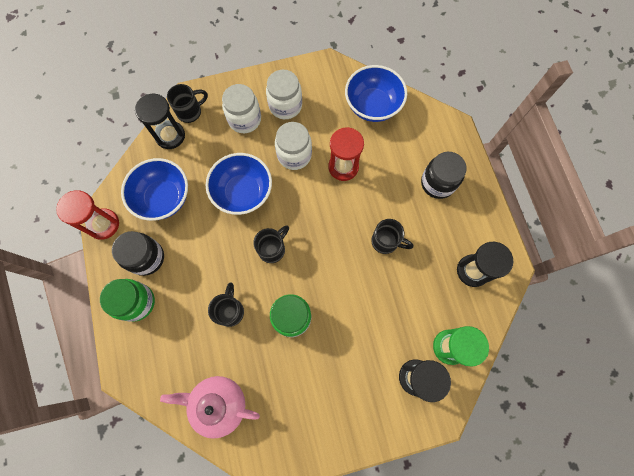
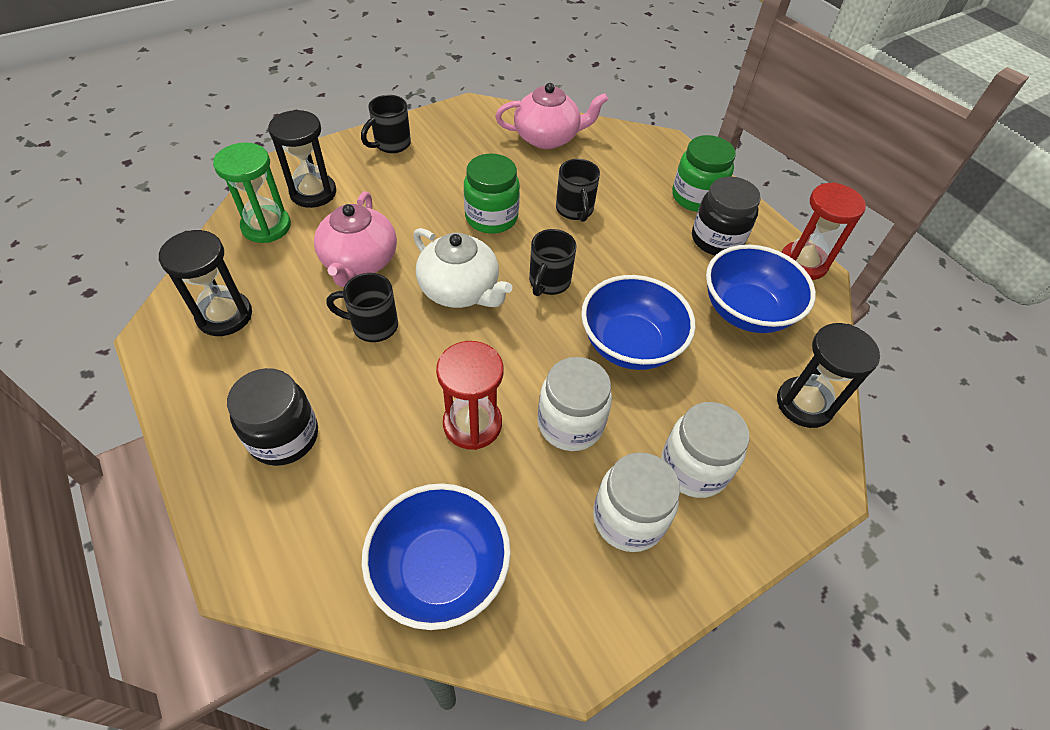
camera: 160 degrees right, 20 degrees down
(190, 112) = (801, 456): black mug -> black mug (391, 144)
(329, 256) = (460, 290): none -> white teapot
(388, 296) = (359, 262): none -> pink teapot

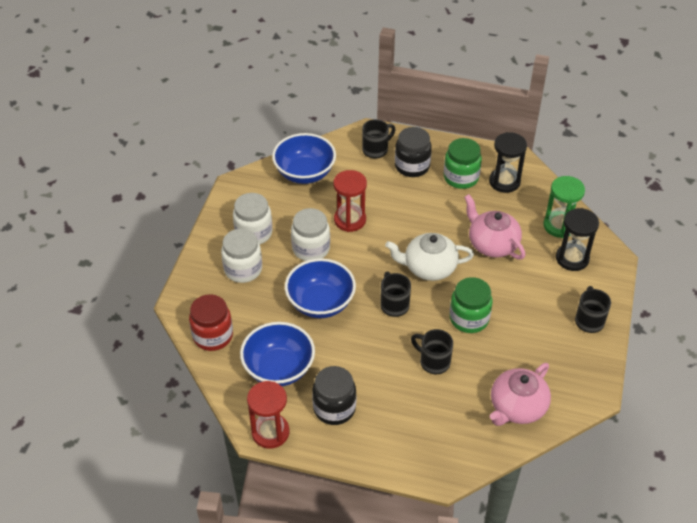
camera: 140 degrees right, 5 degrees down
(373, 326) = (442, 223): black mug -> black mug (376, 150)
(696, 197) = (376, 435): green jar -> green jar (461, 177)
(804, 404) = (213, 336): black hourglass -> red jar

